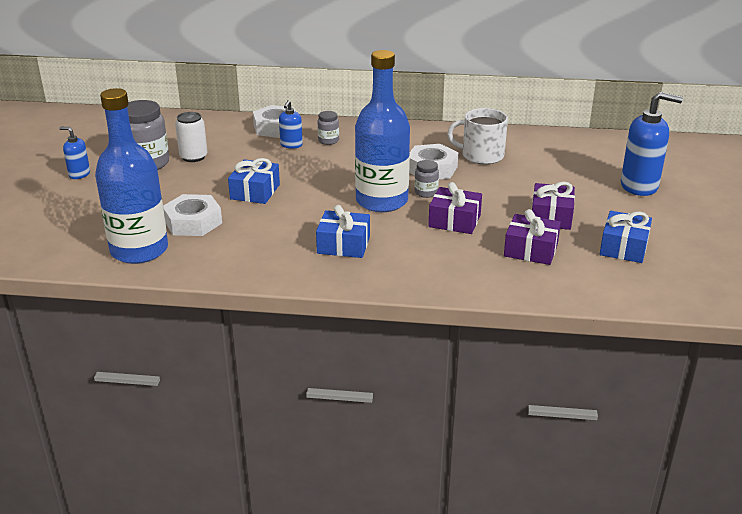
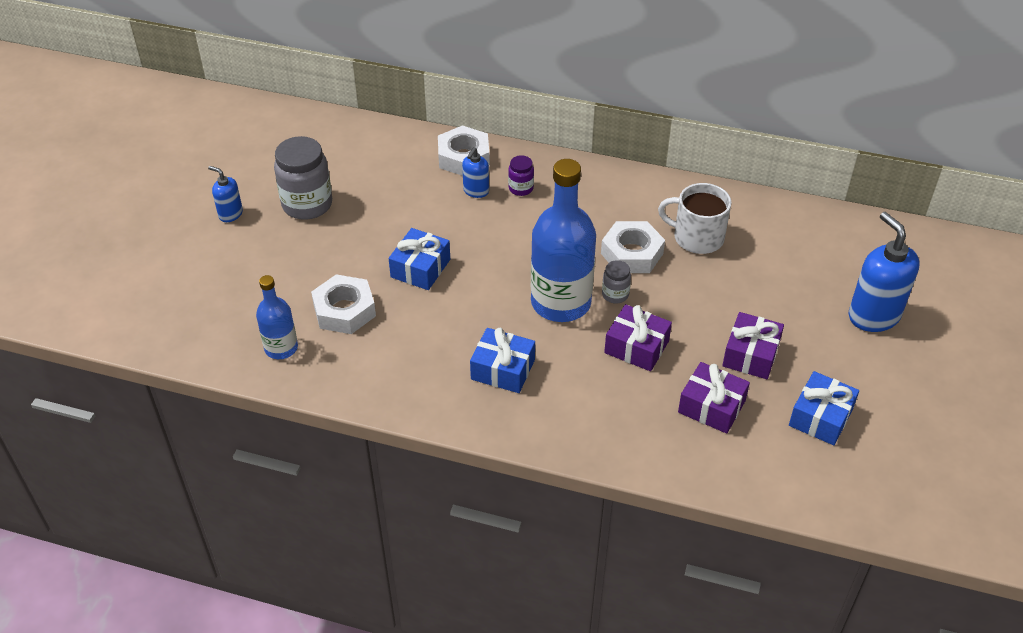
camera: 10 degrees right, 15 degrees up
(139, 250) = (281, 348): blue bottle -> blue bottle, size x0.53
(193, 157) = (360, 199): white can -> none
(328, 141) = (521, 188): grey jar -> purple jar
(639, 186) = (873, 316): blue soap dispenser -> blue soap dispenser turned 135 degrees counterclockwise

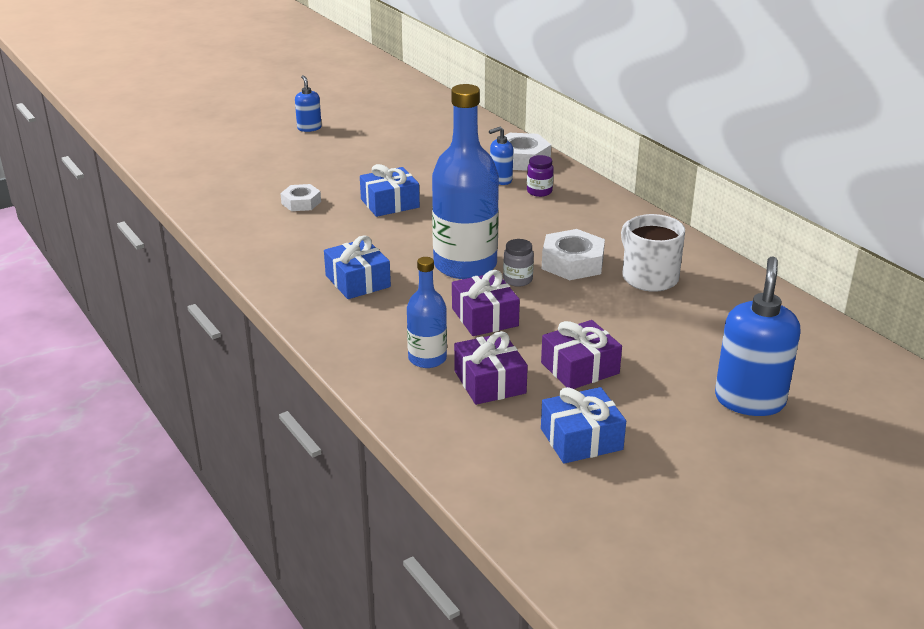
camera: 40 degrees right, 15 degrees down
(281, 348) = (229, 203): blue bottle -> blue bottle (427, 358)
(307, 204) = (366, 142): grey jar -> none
(344, 310) = (301, 202): white nut -> white nut, size x0.64

